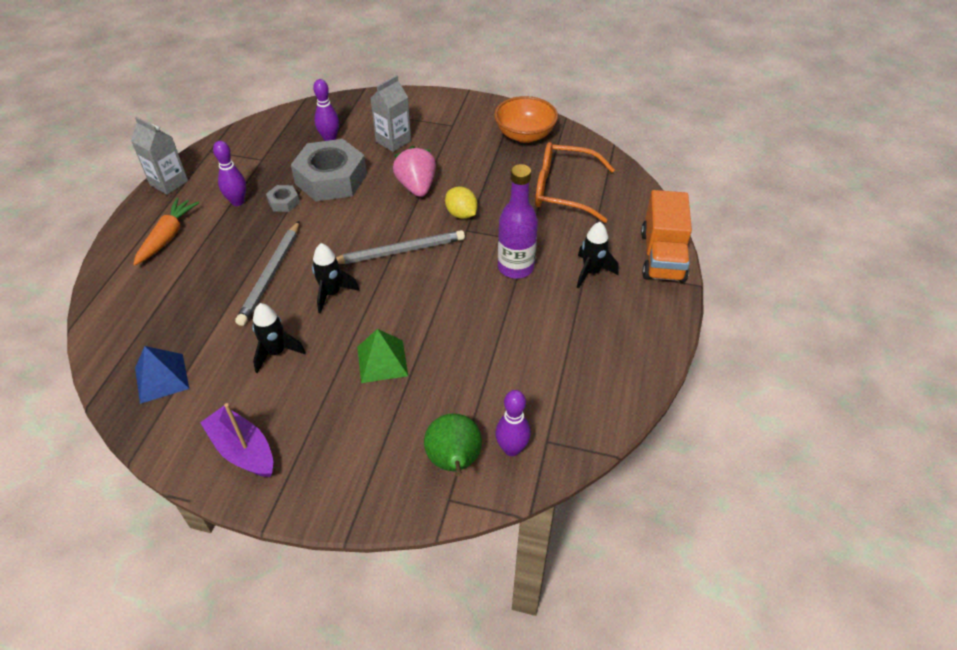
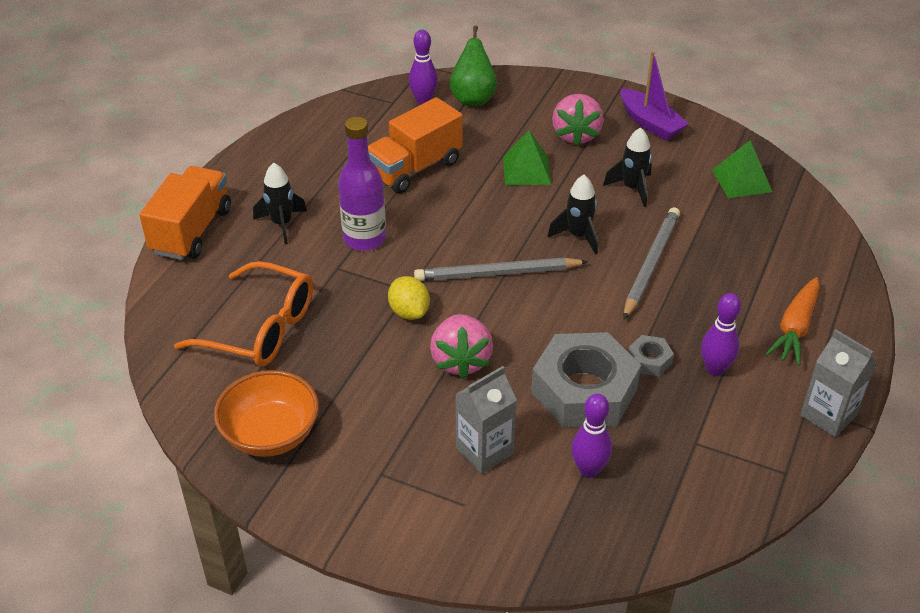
camera: 170 degrees left, 5 degrees down
(161, 378) = (741, 180): blue pyramid -> green pyramid
(331, 418) = (576, 135): none -> pink strawberry
(494, 348) = (414, 168): none -> orange truck

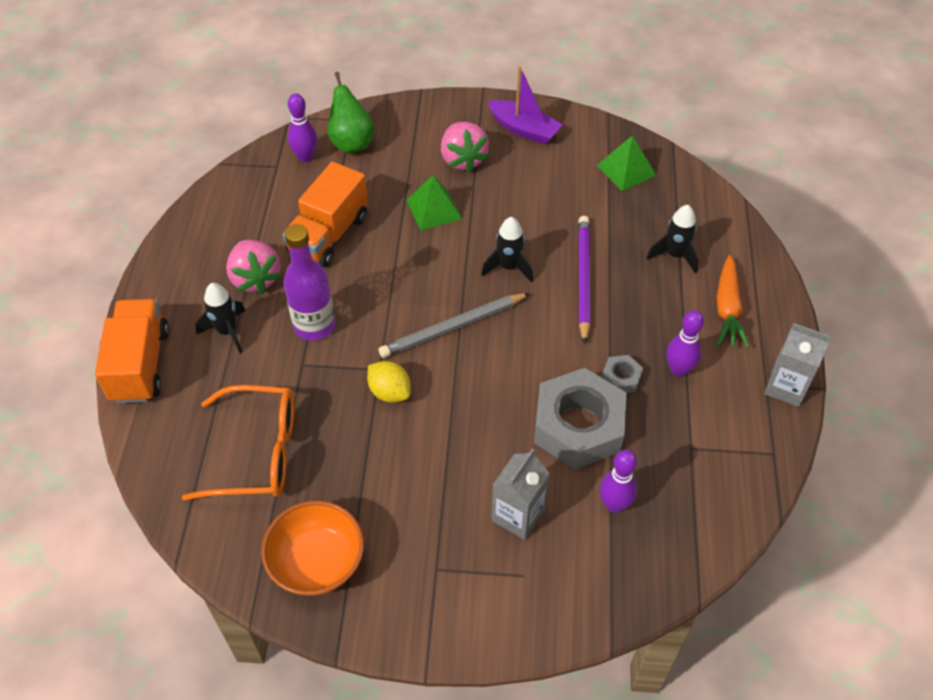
camera: 20 degrees left, 10 degrees up
(460, 361) = (458, 429): pink strawberry -> pink strawberry (255, 278)
(632, 188) = (536, 203): black rocket -> black rocket (675, 255)
(651, 264) = (583, 279): grey pencil -> purple pencil

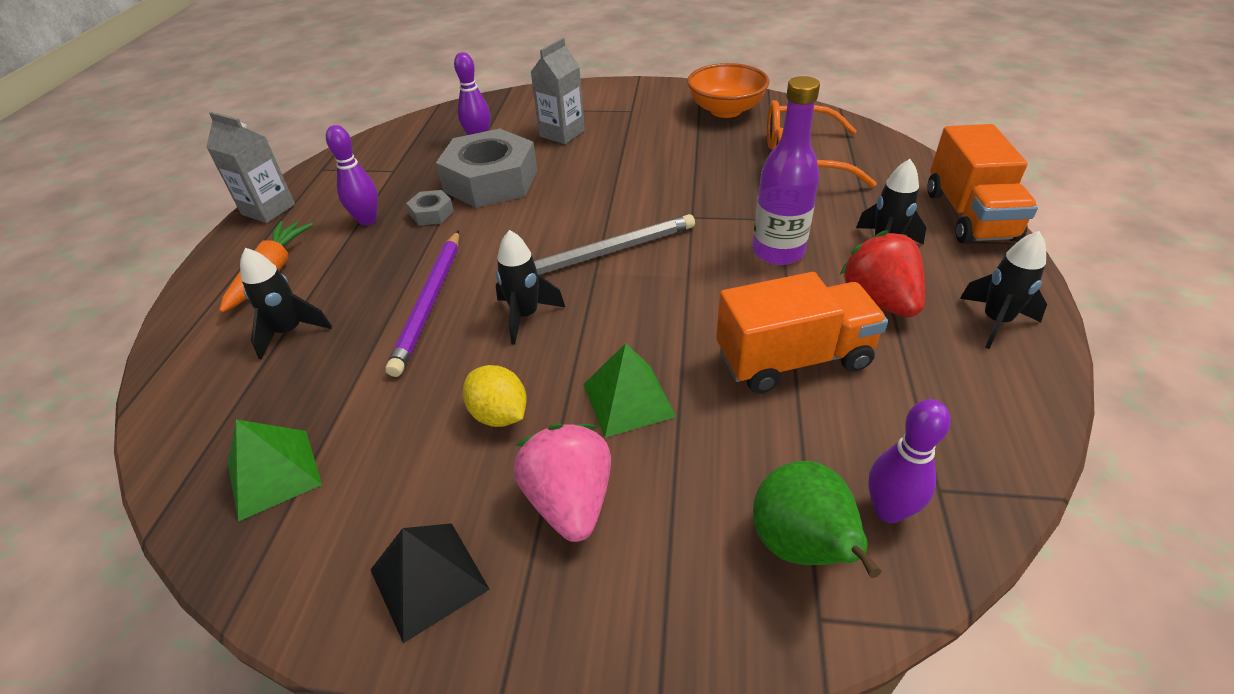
camera: 175 degrees left, 10 degrees down
(186, 261) = (995, 321): none -> black rocket
(255, 278) = (879, 300): pink strawberry -> red strawberry
(329, 235) = (793, 359): orange truck -> orange truck turned 45 degrees clockwise
(390, 392) = (678, 199): yellow lemon -> yellow lemon (499, 414)
(524, 129) = (428, 579): purple boat -> black pyramid

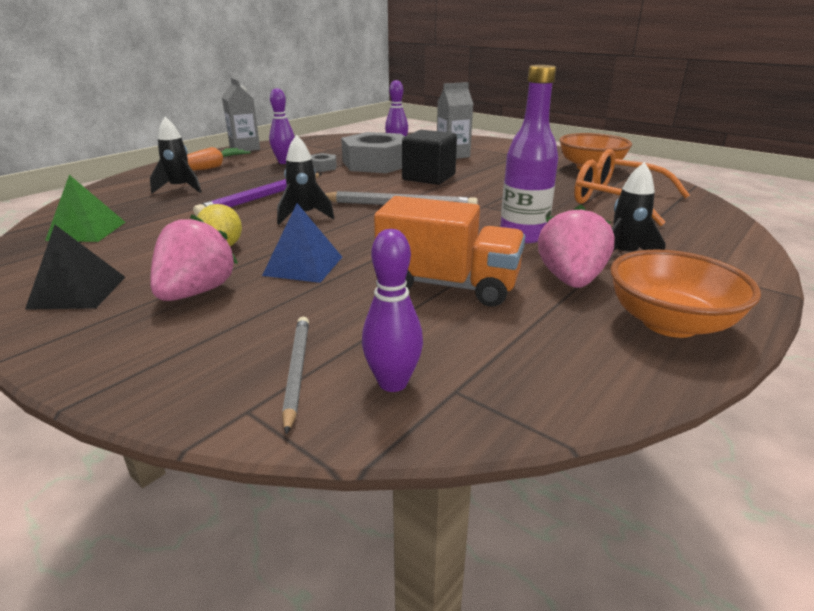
camera: 30 degrees right, 15 degrees down
(582, 187) = (429, 177): none -> black cube
(628, 400) = (303, 266): green pyramid -> blue pyramid
(802, 547) = (297, 371): green pear -> grey pencil
(879, 300) = (570, 280): red strawberry -> pink strawberry
(969, 216) = (738, 262): orange truck -> none
(995, 321) = (669, 323): black rocket -> orange bowl

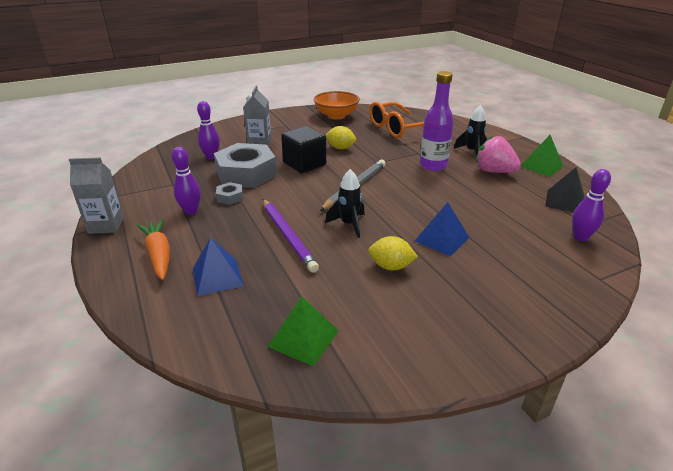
camera: 65 degrees left, 5 degrees up
(77, 292) = (445, 339): black pyramid -> black pyramid (565, 201)
(180, 188) = (217, 277): black rocket -> blue pyramid
(196, 292) = (466, 284): pink strawberry -> none
(297, 371) = (568, 260): grey pencil -> none
(448, 285) = (488, 201): orange truck -> none
(496, 184) = (340, 148): none -> yellow lemon
(669, 323) = (541, 166): orange bowl -> green pyramid

